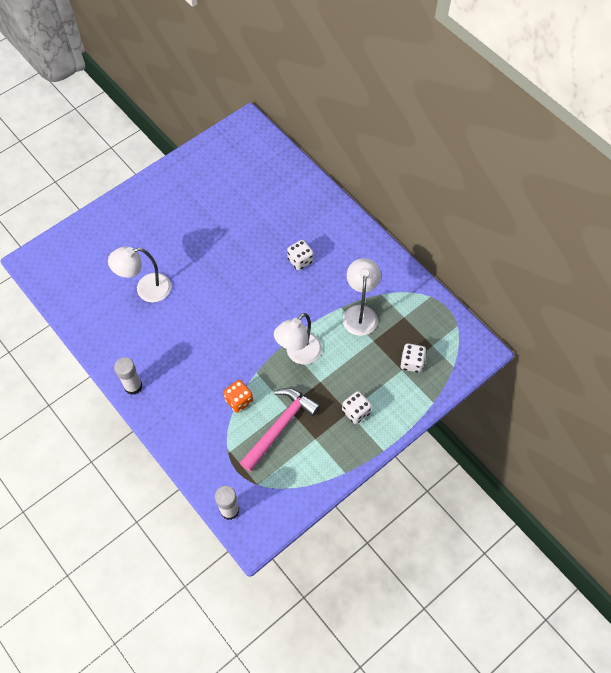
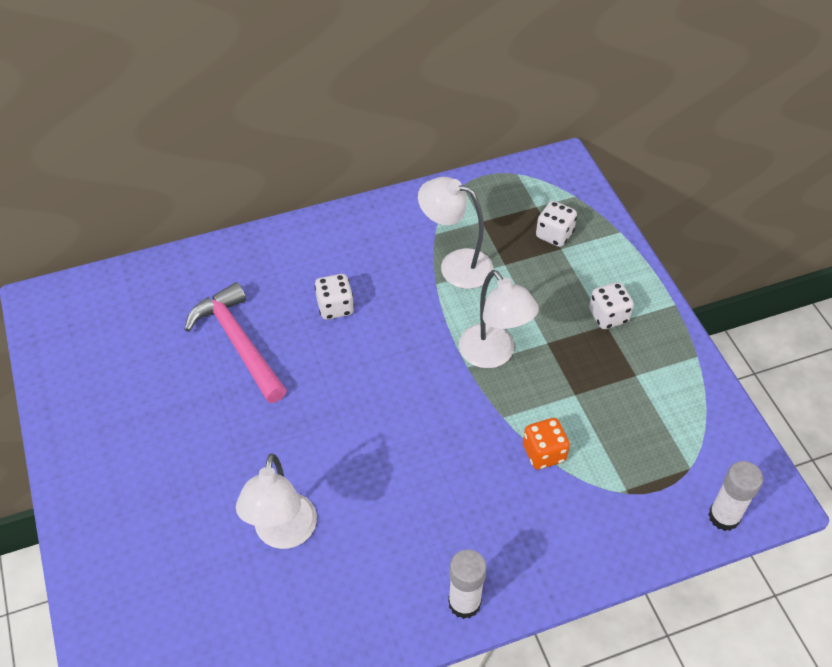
camera: 70 degrees left, 10 degrees down
(280, 427) = (604, 412): pink hammer -> pink hammer (238, 343)

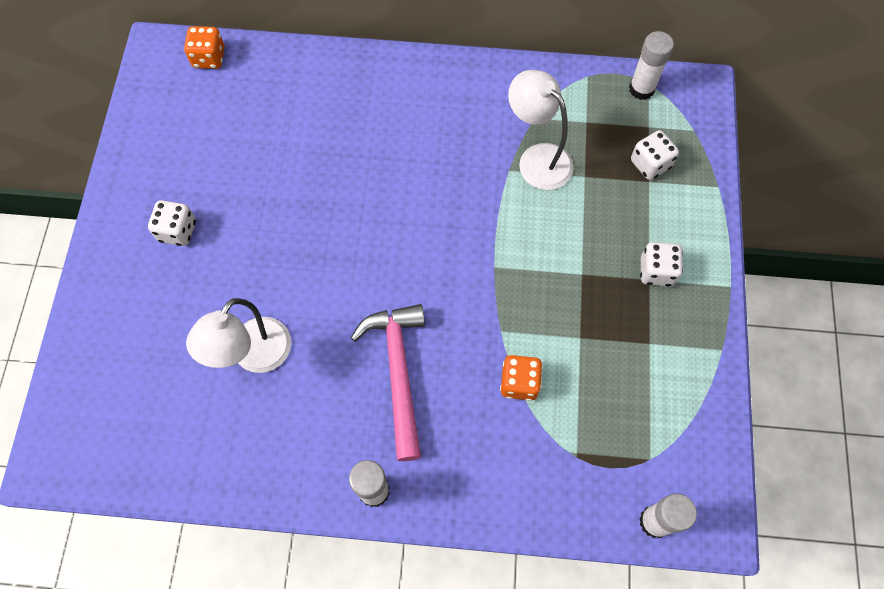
camera: 25 degrees right, 15 degrees up
(97, 291) = (209, 58): none -> orange dice
(238, 343) = (303, 158): pink hammer -> pink hammer (398, 373)
(335, 307) = (405, 157): white dice -> white dice (177, 231)
(493, 355) = (524, 265): white lamp -> none
(513, 179) = (641, 89): none -> white glue stick

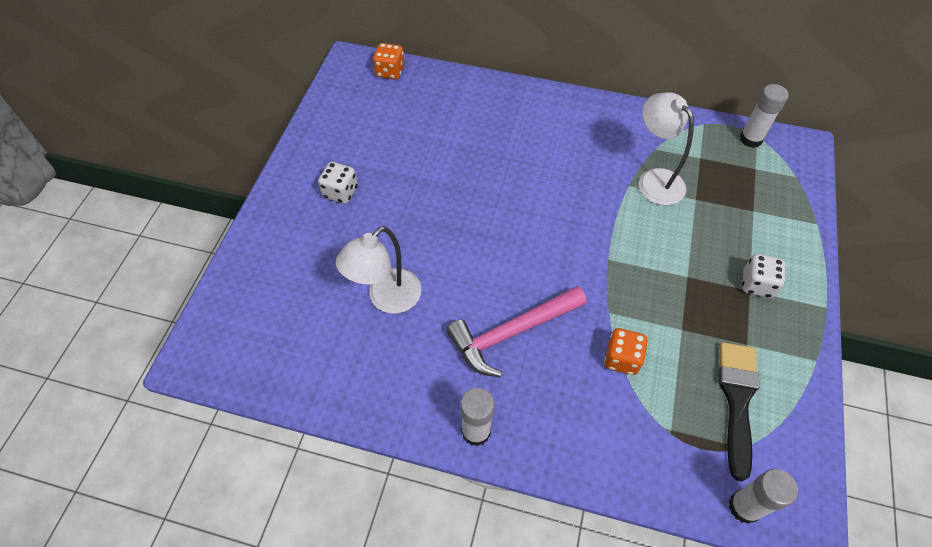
camera: 10 degrees right, 10 degrees down
(398, 373) = (512, 333): pink hammer -> pink hammer turned 120 degrees counterclockwise
(642, 408) = (737, 400): none -> black brush
(650, 164) = (755, 197): white dice -> none

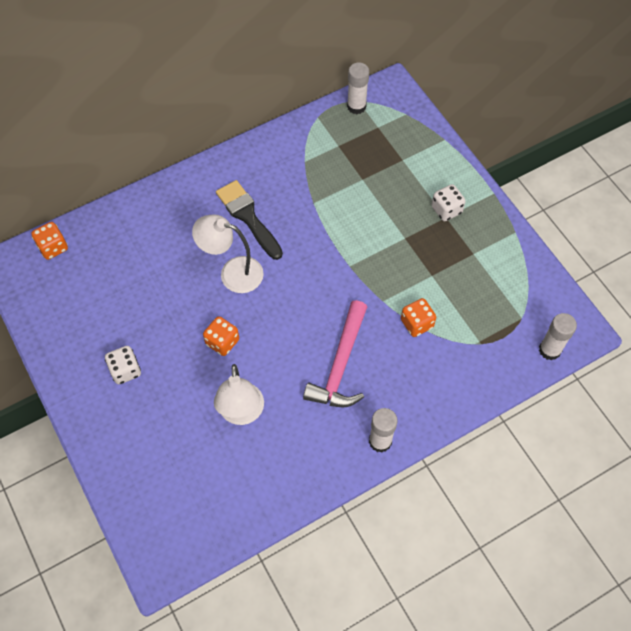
camera: 45 degrees left, 5 degrees up
(434, 231) = (222, 342): none -> orange dice
(654, 180) = (325, 185): white lamp -> white lamp (232, 273)
(737, 400) = (496, 292): black brush -> black brush (248, 217)

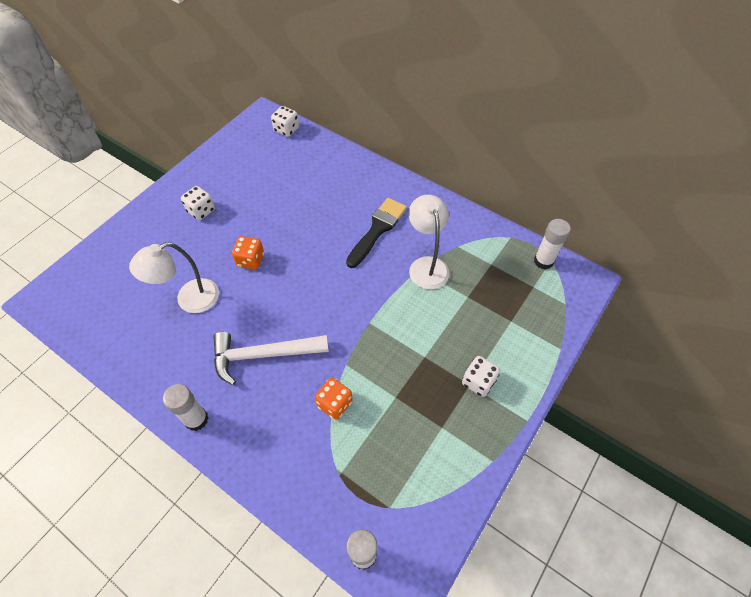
camera: 65 degrees right, 5 degrees down
(53, 247) = (286, 130): orange dice -> white dice
(232, 273) = (318, 241): white lamp -> white lamp (426, 265)
(340, 364) = (263, 355): pink hammer -> white hammer

